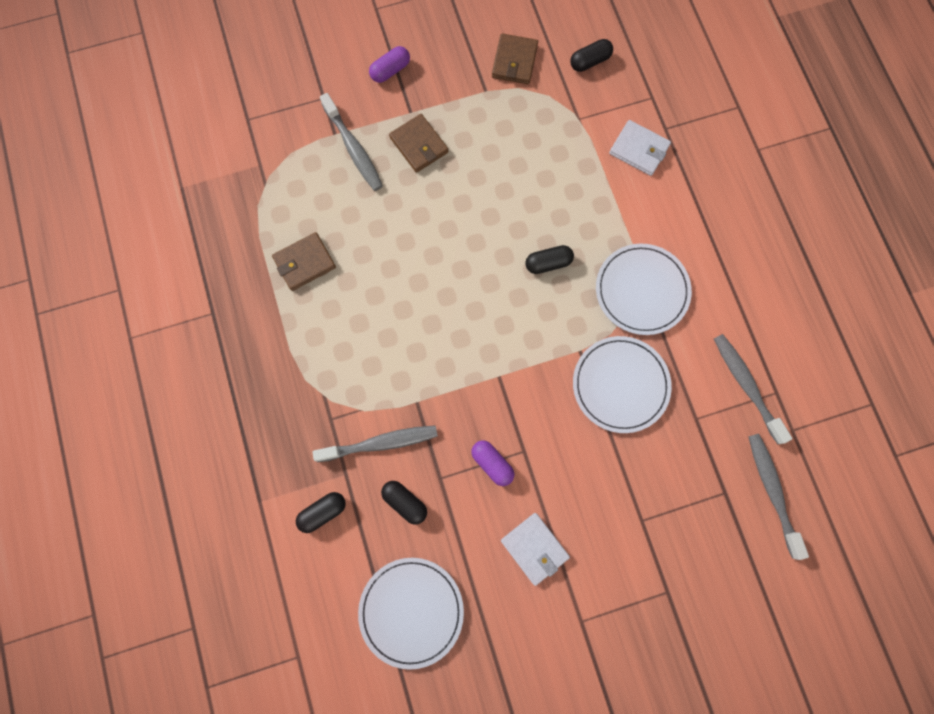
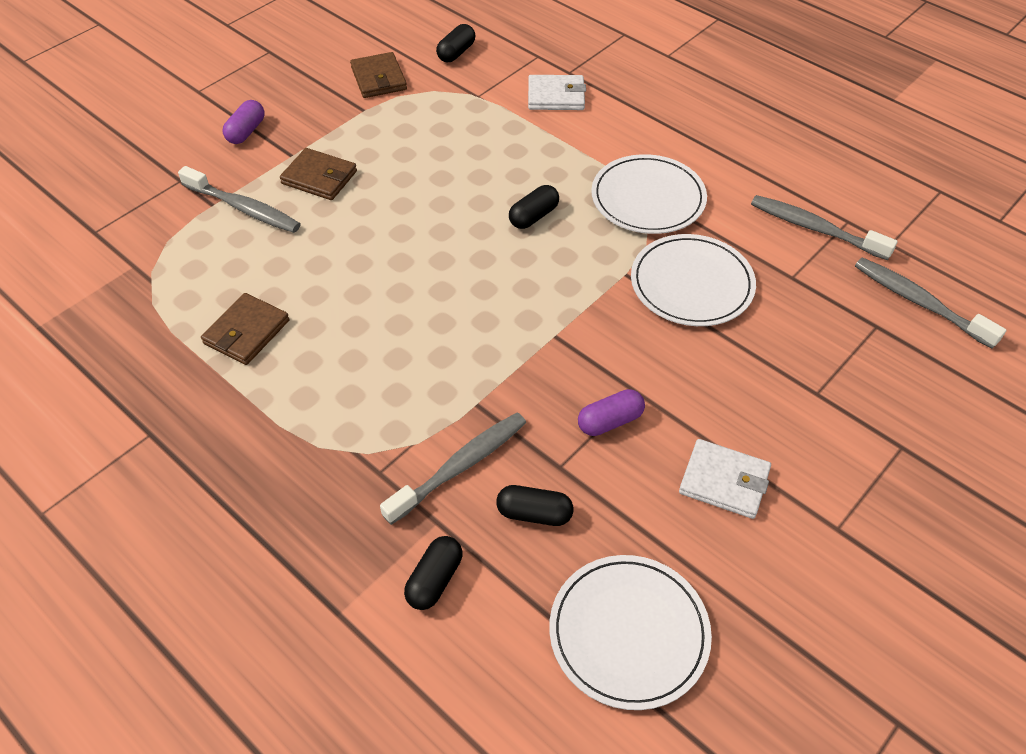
camera: 30 degrees left, 25 degrees down
(492, 463) = (610, 421): purple capsule -> purple capsule turned 45 degrees counterclockwise

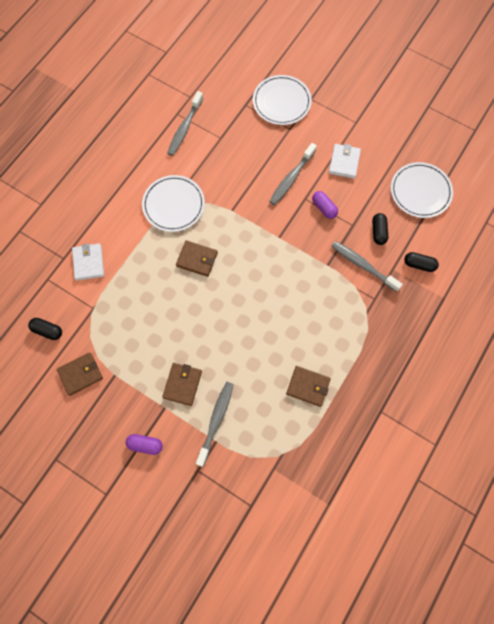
camera: 100 degrees left, 20 degrees up
(533, 216) = (197, 259): black capsule -> brown wallet
(691, 284) = (233, 180): white plate -> white plate (281, 102)
(919, 302) = (227, 88): grey toothbrush -> grey toothbrush (291, 178)

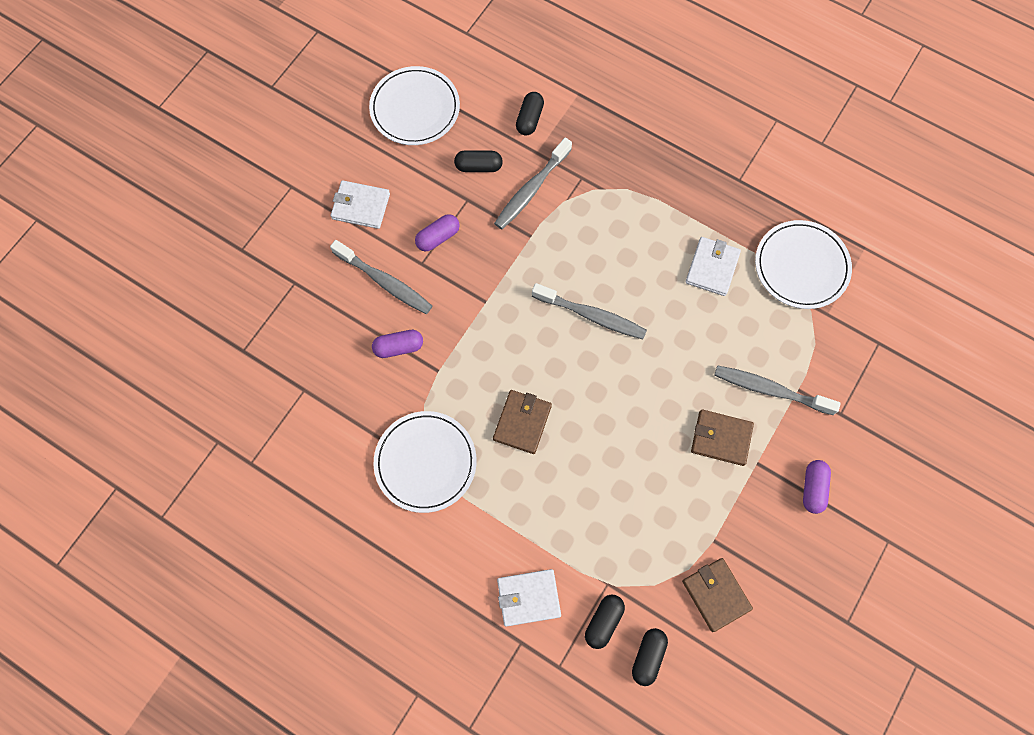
camera: 90 degrees left, 0 degrees up
(70, 305) = (603, 621): none -> black capsule
(184, 128) = (280, 449): grey toothbrush -> grey toothbrush (591, 315)
(247, 187) = (399, 347): none -> purple capsule
(281, 102) = (242, 294): white plate -> white plate (801, 266)
(308, 386) = (712, 268): brown wallet -> white wallet

